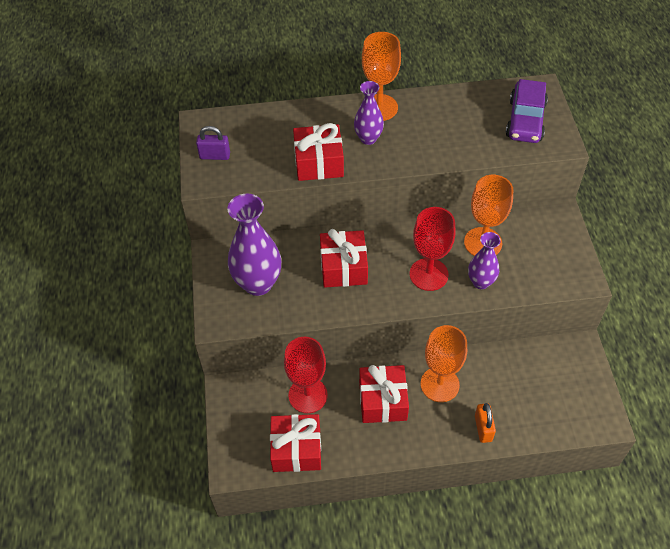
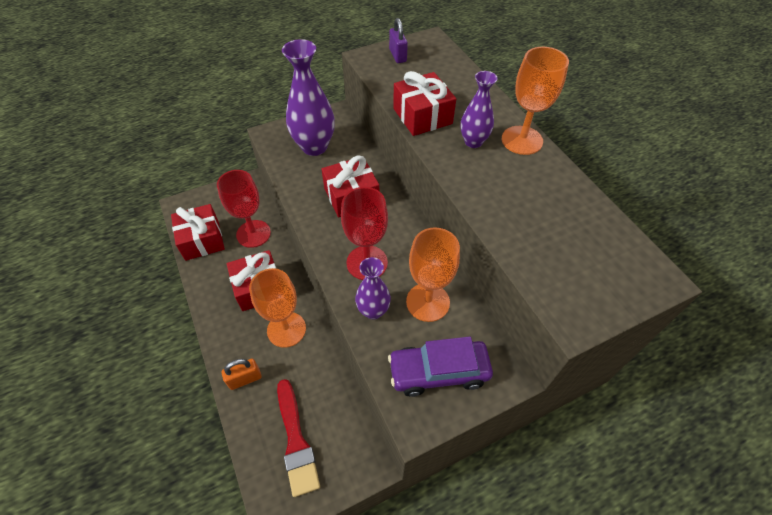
camera: 70 degrees right, 0 degrees up
(525, 120) = (589, 272): purple car -> purple car (438, 372)
(551, 396) = (296, 441): none -> red brush

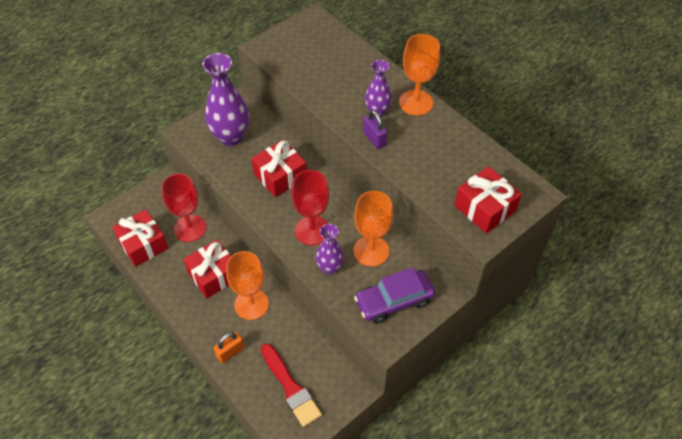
camera: 15 degrees left, 0 degrees up
(397, 55) = (289, 41): purple padlock -> purple padlock (374, 139)
(422, 116) = (329, 96): red gift -> red gift (484, 208)

